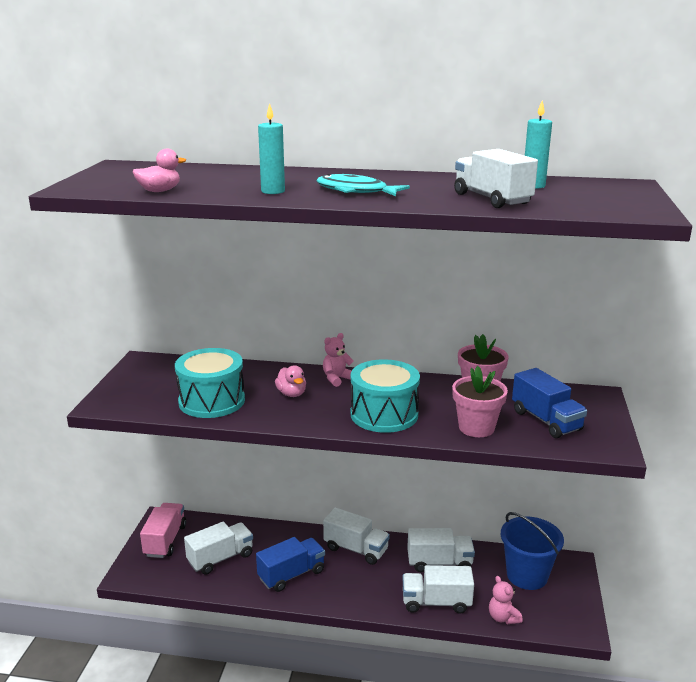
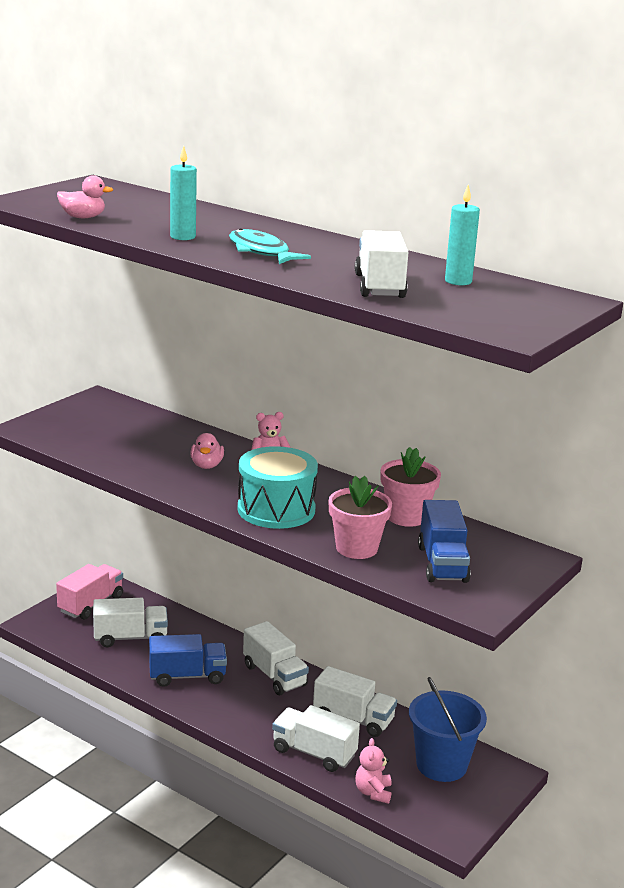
camera: 25 degrees right, 0 degrees up
(212, 401) = (123, 451): turquoise drum -> none

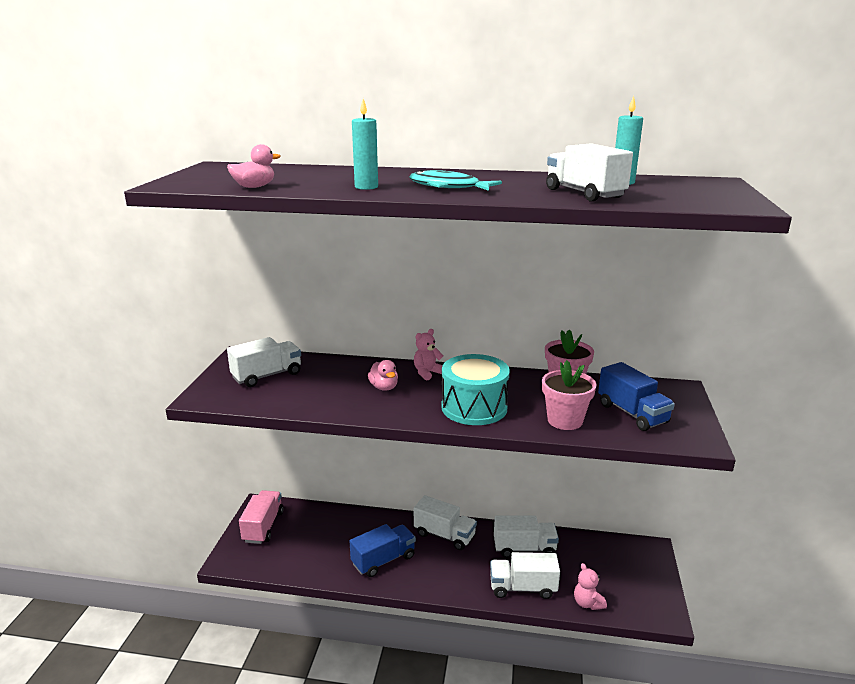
camera: 25 degrees left, 0 degrees up
(130, 638) = (315, 544): white truck -> white truck (267, 376)
(441, 765) = (608, 561): blue bucket -> none

